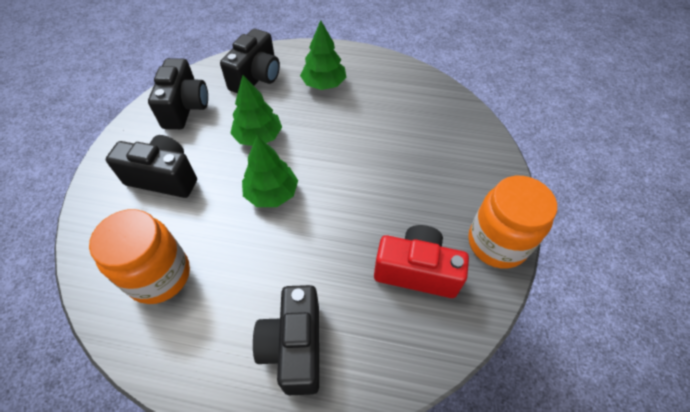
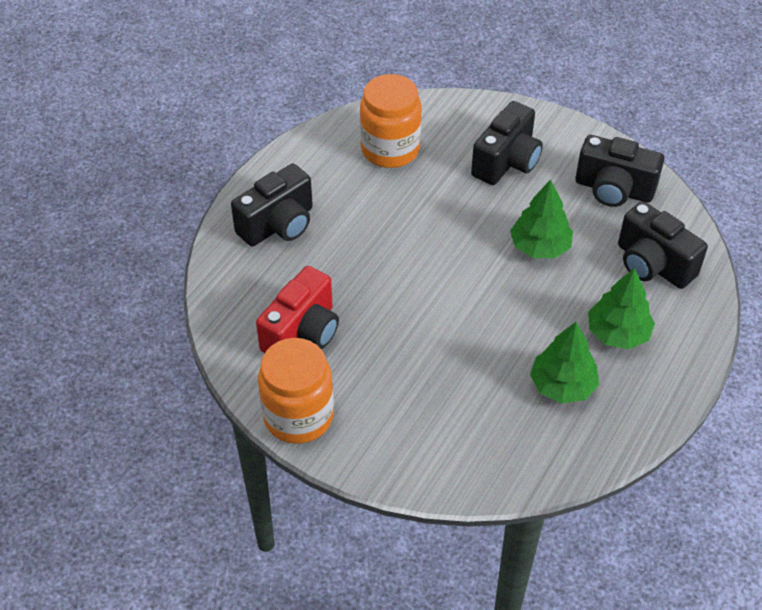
camera: 110 degrees right, 5 degrees down
(272, 193) = (449, 242): green tree -> green tree (562, 385)
(295, 347) = (278, 225): black camera -> black camera turned 120 degrees clockwise

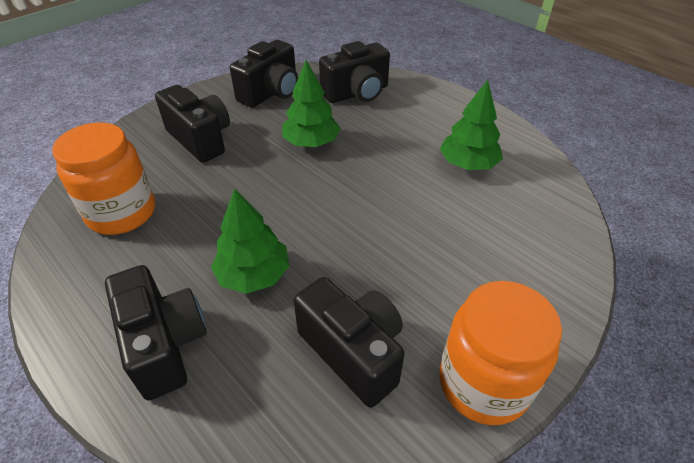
camera: 75 degrees left, 5 degrees down
(302, 332) = (353, 352): red camera -> black camera
(617, 333) = (419, 124): green tree -> green tree (253, 275)

